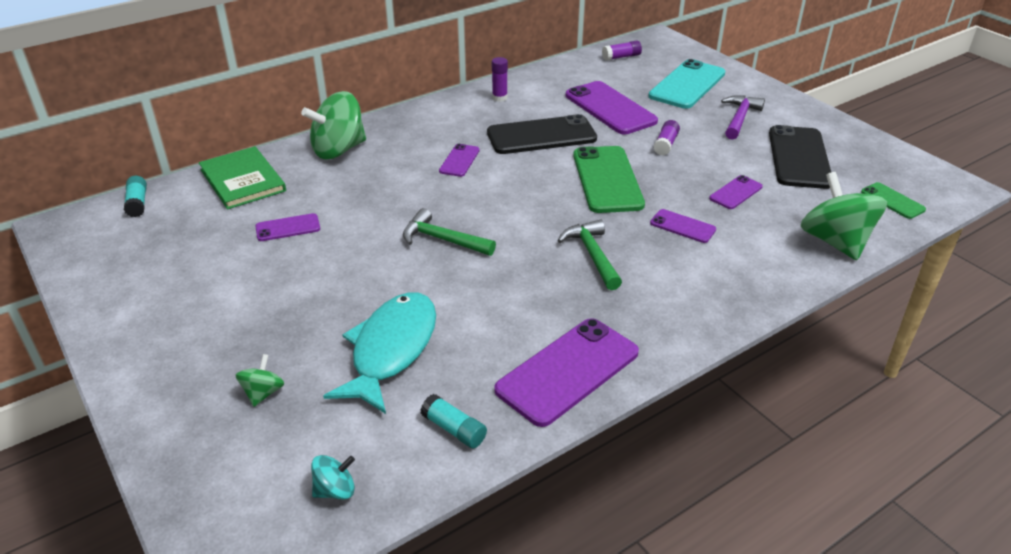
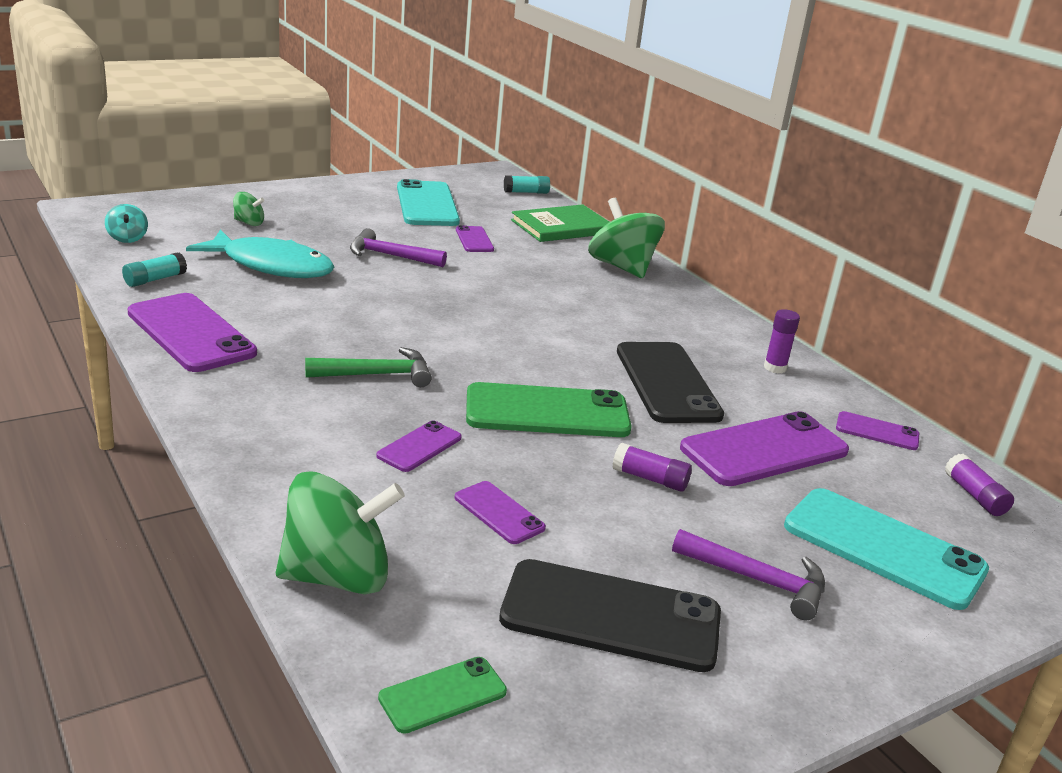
camera: 90 degrees right, 10 degrees down
(183, 266) = (427, 204): none -> turquoise phone
(343, 275) = (390, 256): none -> purple hammer
(443, 240) = (434, 301): green hammer -> none
(459, 160) = (599, 325): purple phone -> purple phone (877, 431)

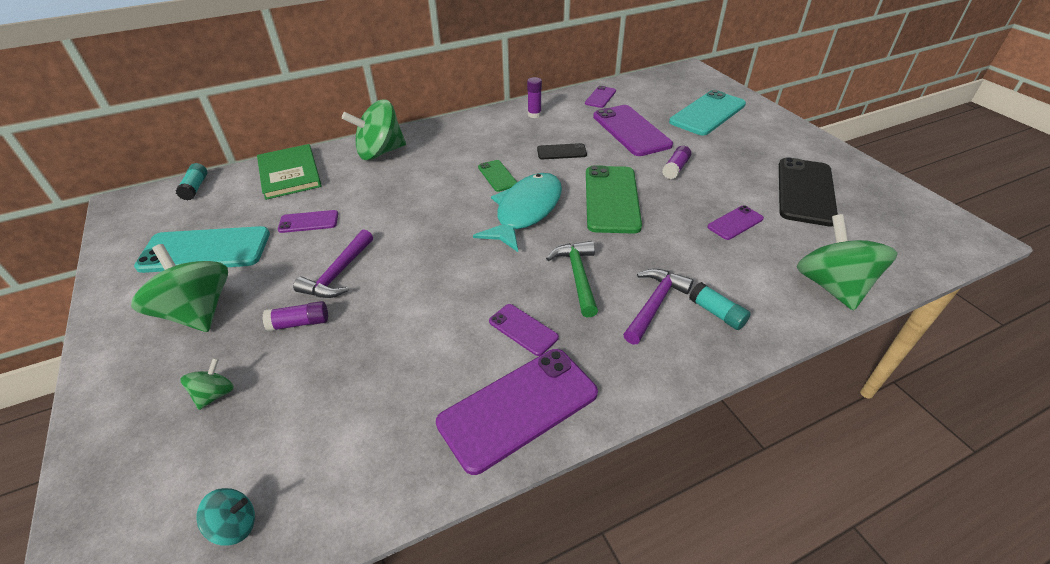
camera: 80 degrees left, 15 degrees up
(155, 279) = (381, 465): turquoise glue stick -> turquoise glue stick (717, 313)
(272, 266) = (352, 360): turquoise fish -> turquoise fish (526, 211)
(343, 209) = (197, 312): none -> green spinning top
(419, 447) = (674, 254): purple phone -> purple phone (523, 329)
(443, 695) = (899, 246): green phone -> green phone (497, 176)
(667, 383) = (561, 152): black phone -> black phone, size x0.51
(757, 580) = (752, 148): purple hammer -> purple hammer (654, 304)
(974, 496) = (652, 85): purple glue stick -> purple glue stick (299, 323)

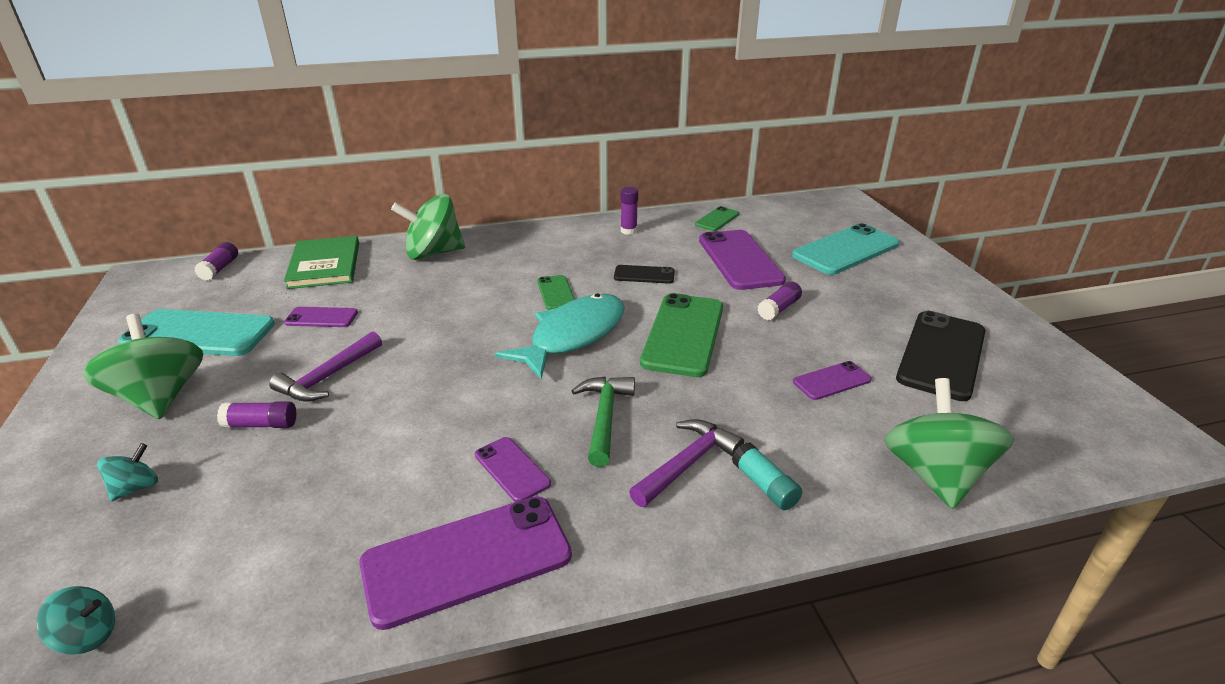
camera: 10 degrees right, 10 degrees down
(195, 188) = (220, 268): turquoise glue stick -> purple glue stick
(215, 394) = (136, 488): green spinning top -> turquoise spinning top
(600, 97) = (717, 219): purple phone -> green phone

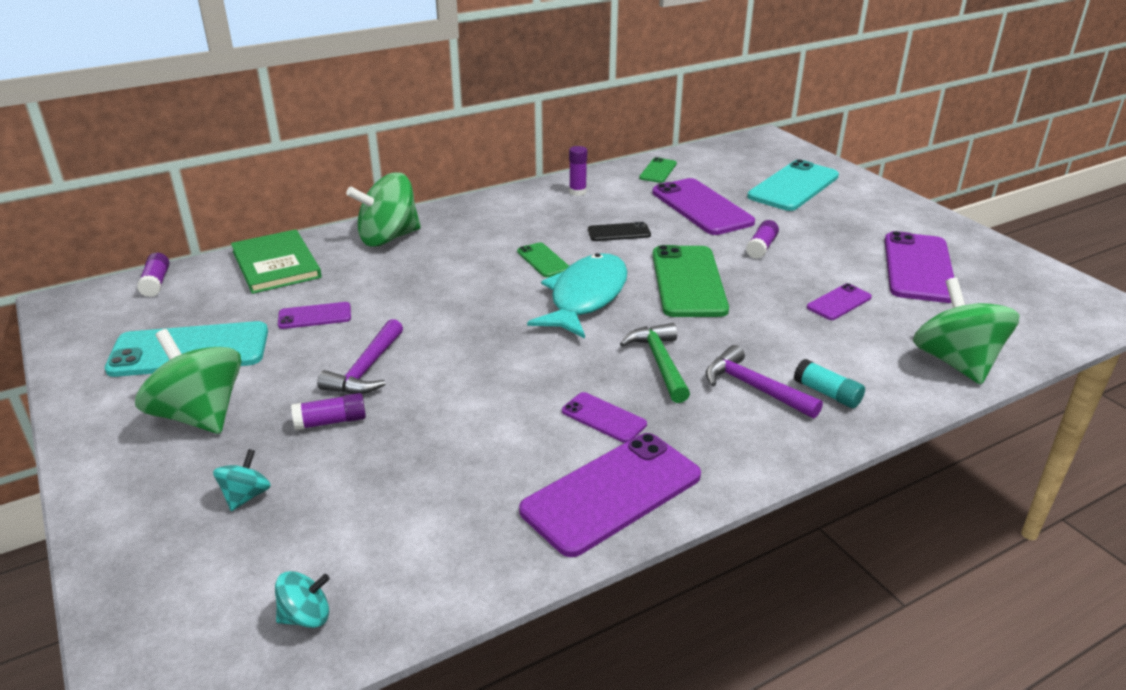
camera: 15 degrees left, 0 degrees up
(687, 464) = (754, 387): purple hammer -> purple hammer turned 75 degrees counterclockwise
(941, 355) = (918, 268): black phone -> purple phone

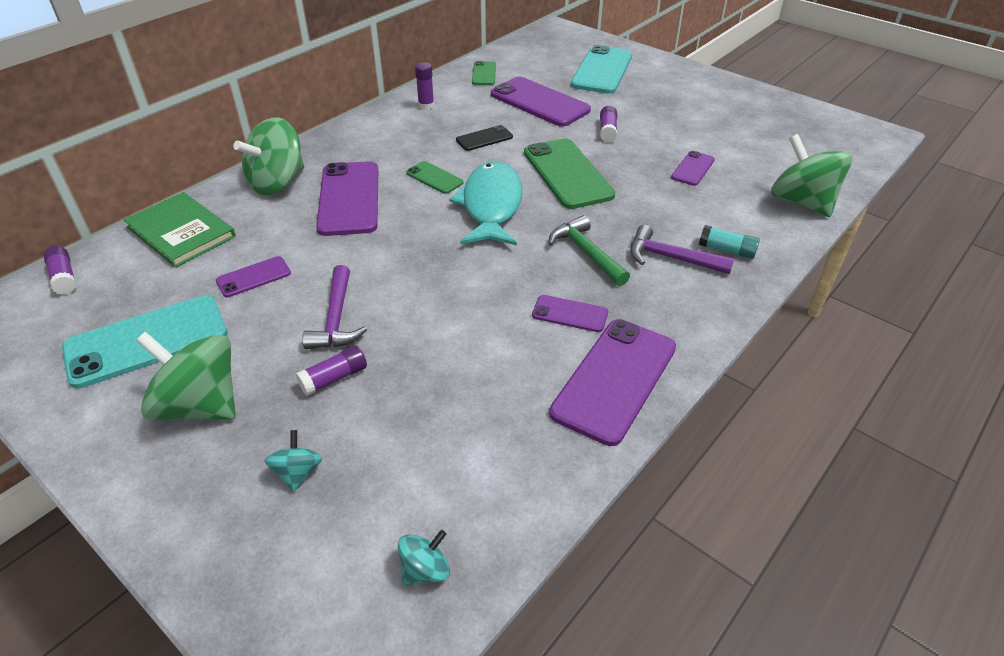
camera: 20 degrees left, 10 degrees up
(918, 268) = (733, 126): purple phone -> purple phone (349, 198)

